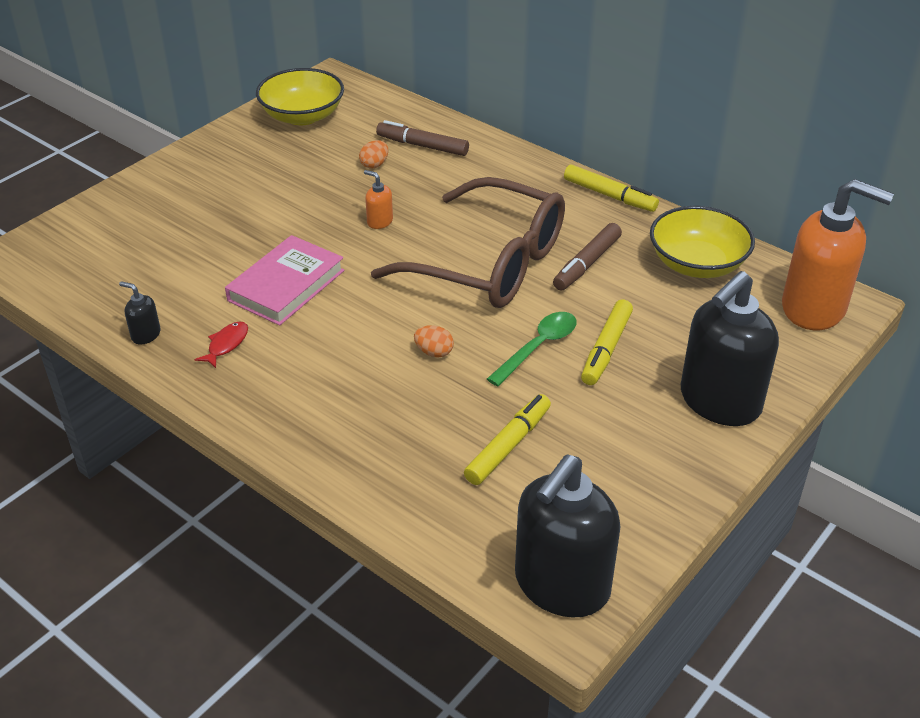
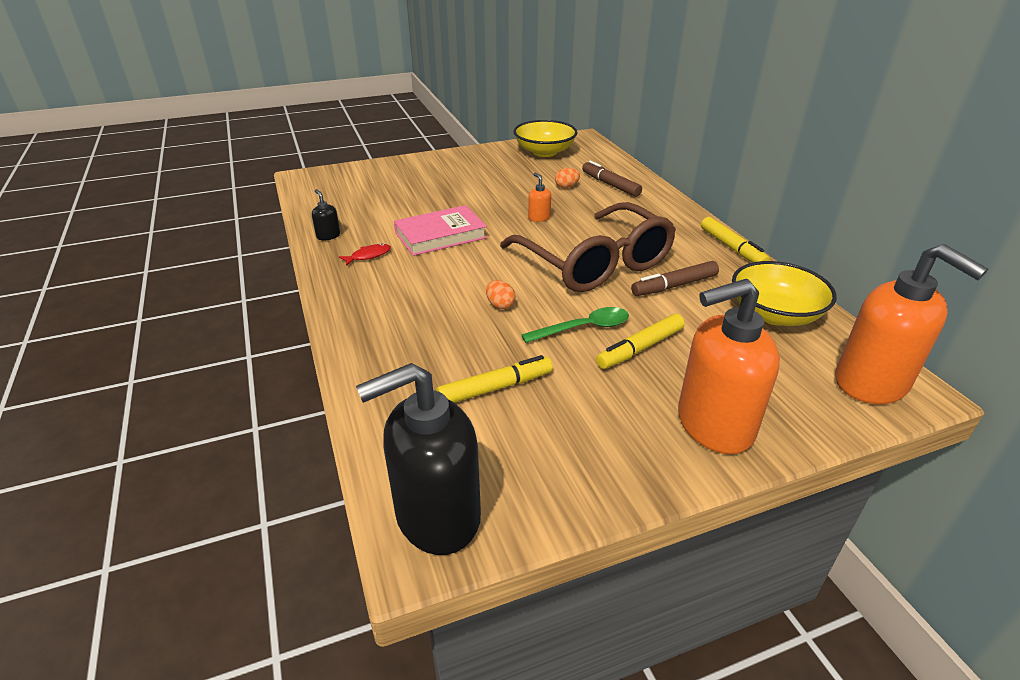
camera: 30 degrees right, 5 degrees down
(719, 402) = (713, 425): black soap dispenser -> orange soap dispenser

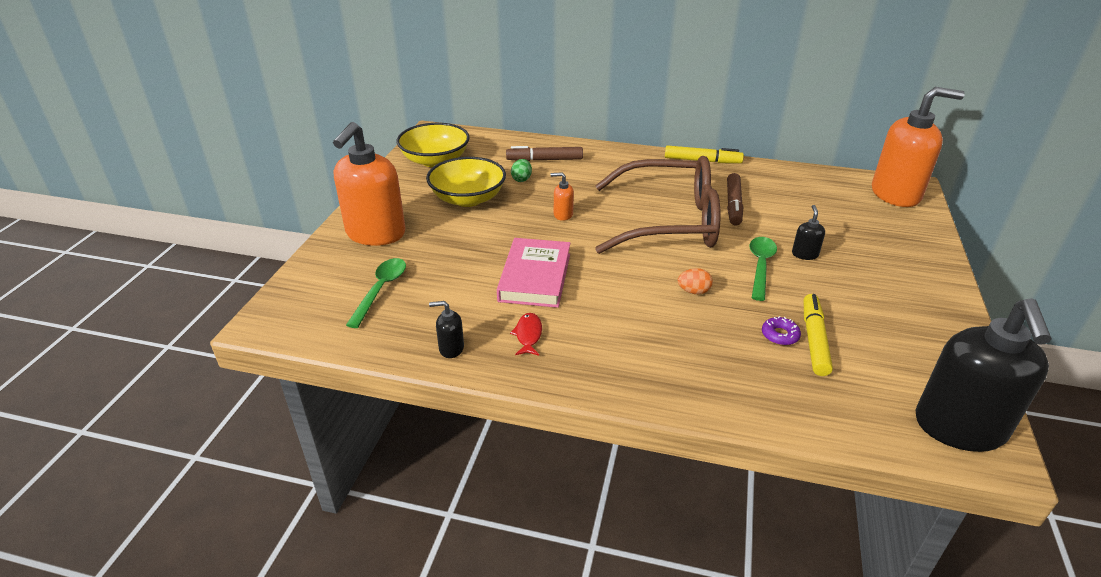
camera: 55 degrees left, 0 degrees up
(367, 193) = (381, 290): none -> green spoon
(482, 366) = (780, 335): none -> purple donut
(566, 187) = (521, 179): orange egg -> green egg
(640, 348) = (804, 254): yellow marker -> black soap dispenser
(713, 425) = (909, 266): orange soap dispenser -> orange soap dispenser (375, 234)
(774, 314) = (800, 187): yellow bowl -> yellow bowl (468, 198)

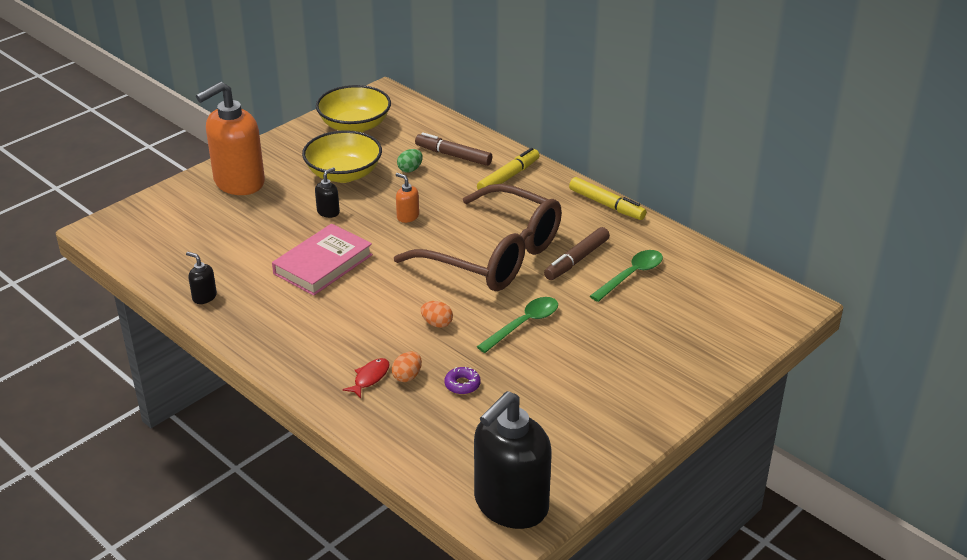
camera: 30 degrees right, 0 degrees up
(381, 290) = (199, 233): green spoon -> green spoon (631, 275)
(528, 335) = (268, 308): red fish -> red fish (370, 378)
(727, 347) = (407, 376): none -> orange egg
(804, 254) = (580, 329): black soap dispenser -> black soap dispenser (328, 212)
(814, 340) = (486, 399): yellow marker -> yellow marker (508, 177)
(896, 194) = (763, 306): orange soap dispenser -> none

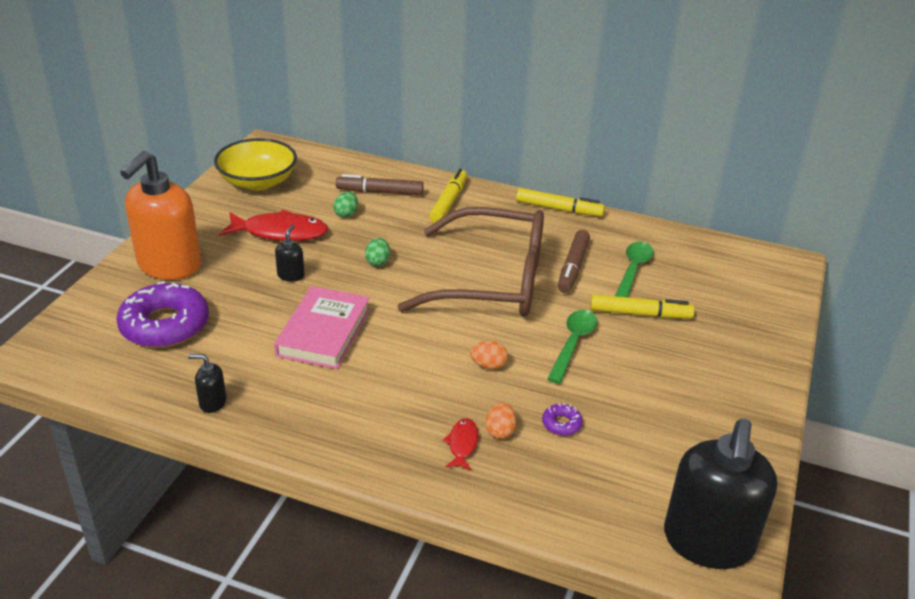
camera: 25 degrees left, 0 degrees up
(206, 229) = (165, 325): none -> purple donut
(344, 174) = (280, 232): yellow bowl -> red fish
(407, 216) = (378, 262): orange soap dispenser -> green egg
(605, 314) = (640, 314): none -> yellow marker

